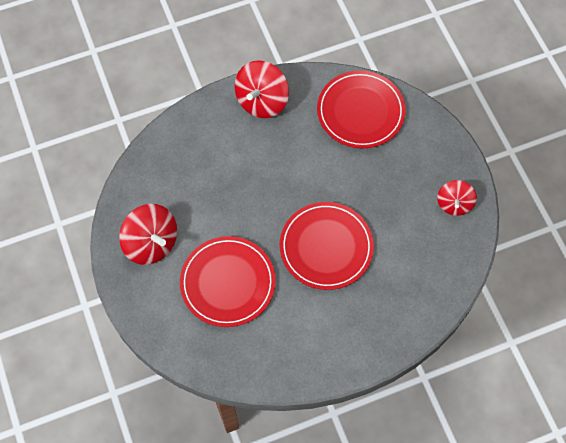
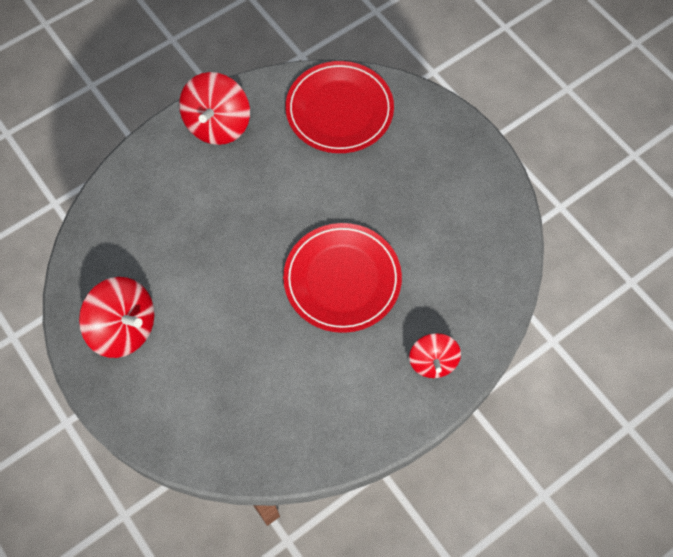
camera: 15 degrees left, 0 degrees up
(227, 283) = (233, 353): red plate -> none
(454, 204) = (479, 191): red spinning top -> red spinning top (432, 362)

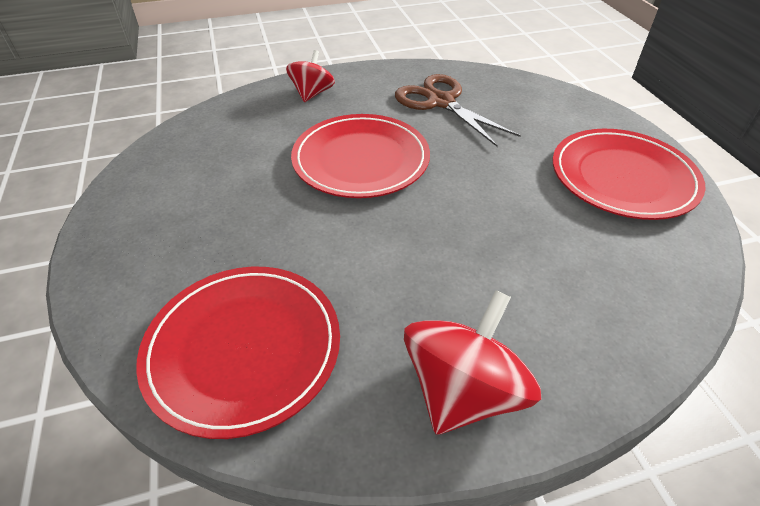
camera: 160 degrees left, 20 degrees down
(124, 328) = (622, 177): red spinning top -> red plate
(300, 391) = (441, 102): none -> brown scissors

